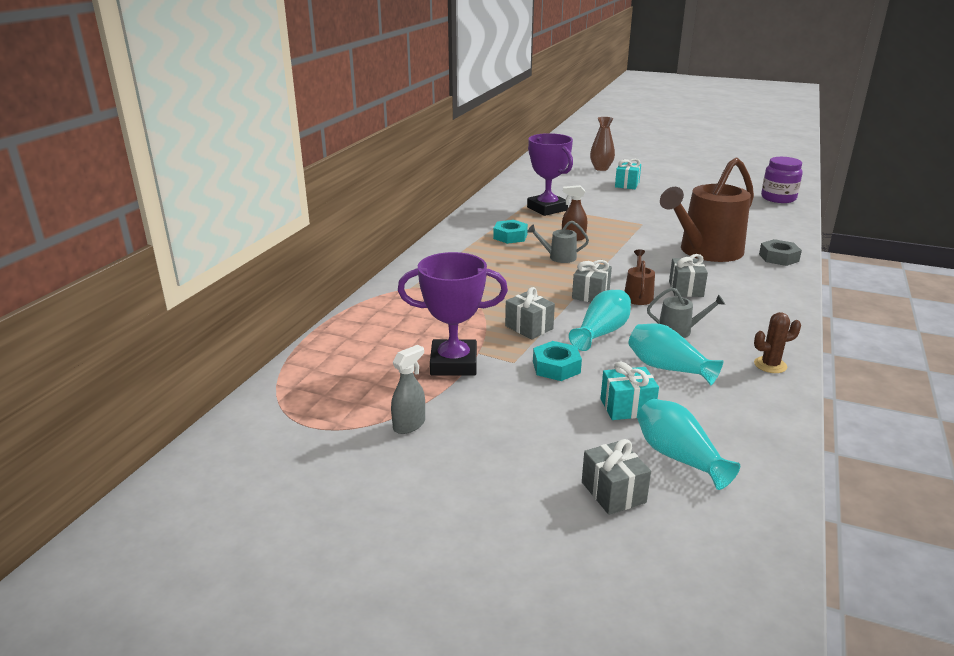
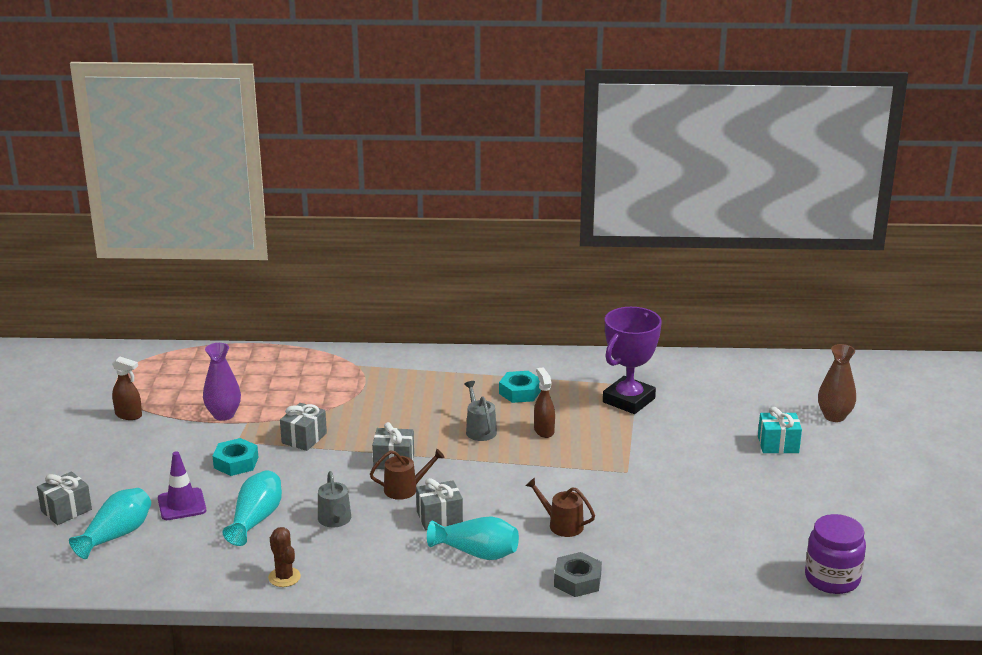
camera: 70 degrees right, 0 degrees up
(409, 425) = (129, 415): grey spray bottle -> brown spray bottle
(453, 364) = (223, 415): purple trophy -> purple vase
(601, 332) = (311, 477): turquoise vase -> turquoise vase (476, 553)
(627, 407) = (182, 504): turquoise gift -> purple traffic cone
(706, 251) = (562, 525): brown watering can -> brown watering can, size x0.42

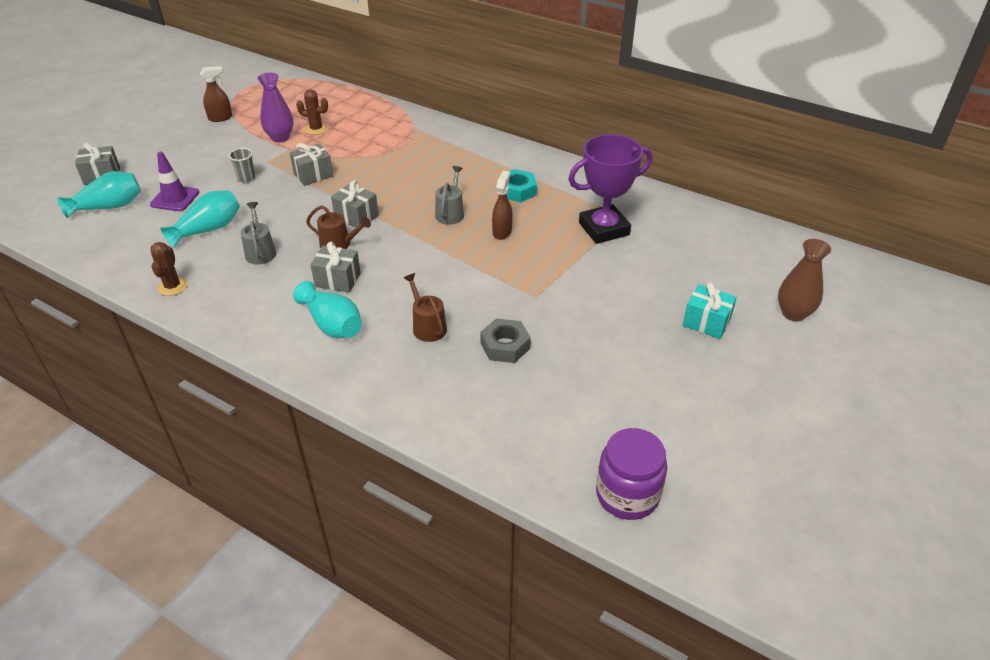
camera: 30 degrees right, 15 degrees up
(129, 415) = (220, 118): brown spray bottle -> brown spray bottle turned 75 degrees counterclockwise
(236, 462) = (246, 178): turquoise nut -> grey cup
(253, 395) = (316, 129): none -> brown cactus
(335, 520) = (260, 251): grey watering can -> grey watering can turned 150 degrees clockwise
(577, 580) = (385, 387): grey nut -> grey nut (505, 346)

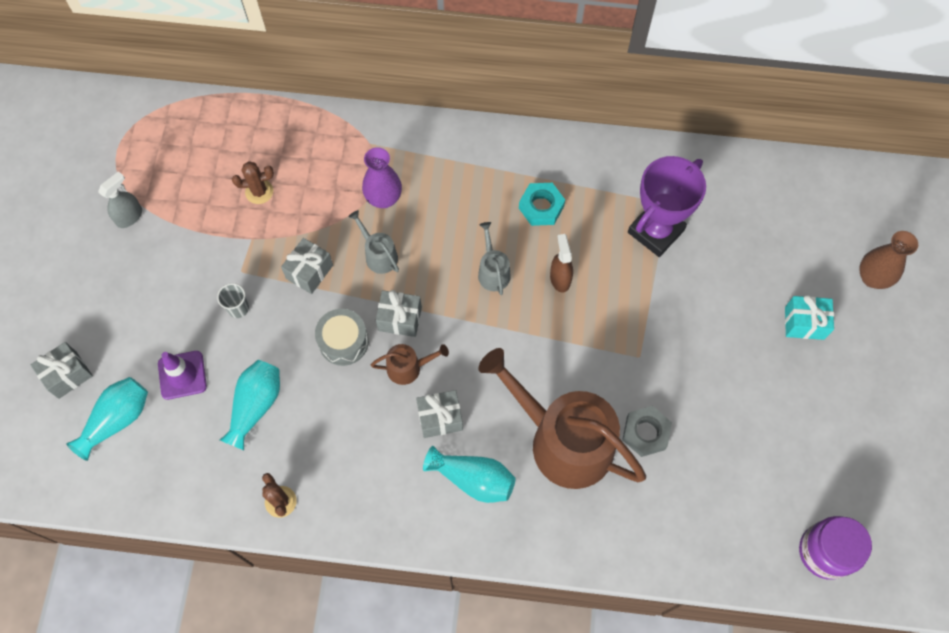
camera: 25 degrees left, 25 degrees up
(220, 118) = (130, 216): brown spray bottle -> grey spray bottle
(260, 251) = (335, 414): grey watering can -> grey watering can (378, 255)
(280, 137) = (227, 223): purple vase -> purple vase (384, 198)
(303, 216) = (343, 342): none -> grey drum
(427, 326) = (563, 441): brown watering can -> brown watering can, size x2.36

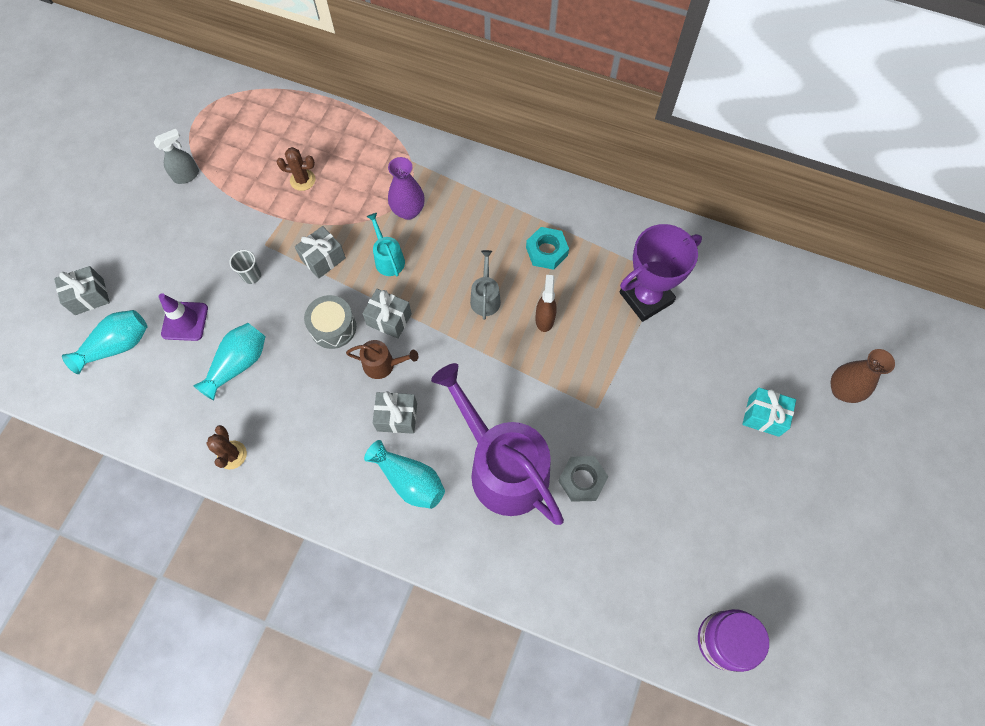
camera: 15 degrees right, 0 degrees up
(378, 255) = (388, 259): grey watering can -> turquoise watering can
(563, 441) = (502, 467): brown watering can -> purple watering can

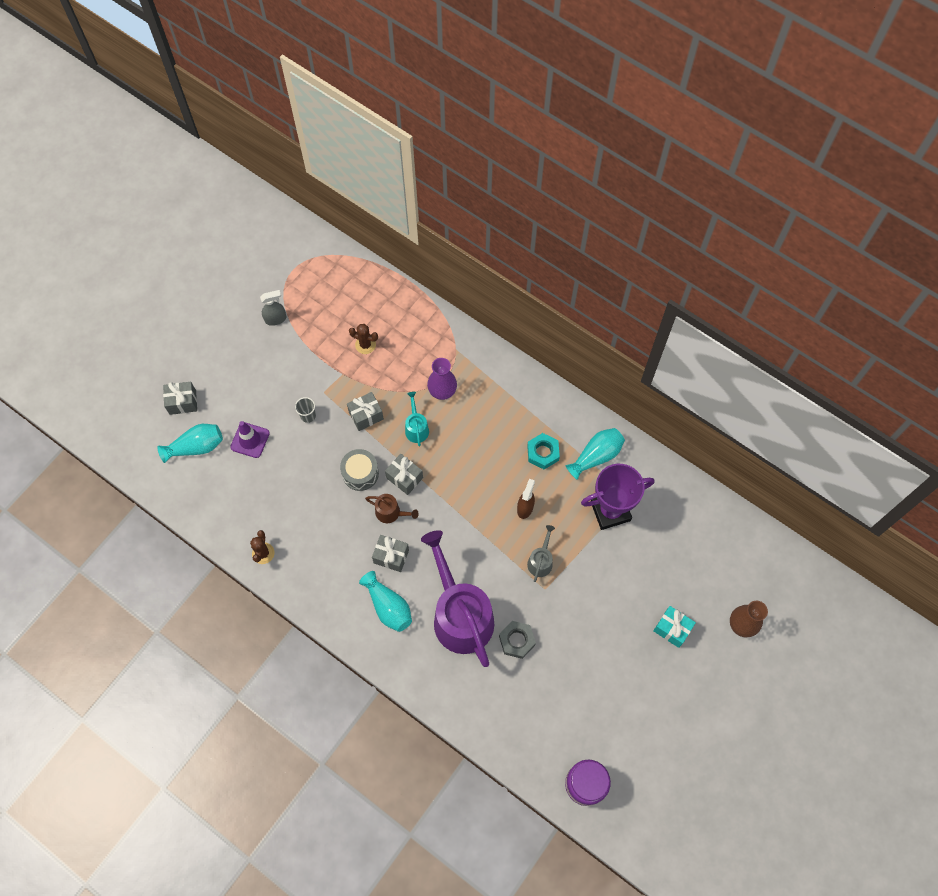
camera: 15 degrees right, 0 degrees up
(238, 364) = (283, 484): turquoise vase -> turquoise vase (596, 456)
(485, 298) = (483, 479): grey watering can -> grey watering can (540, 561)

